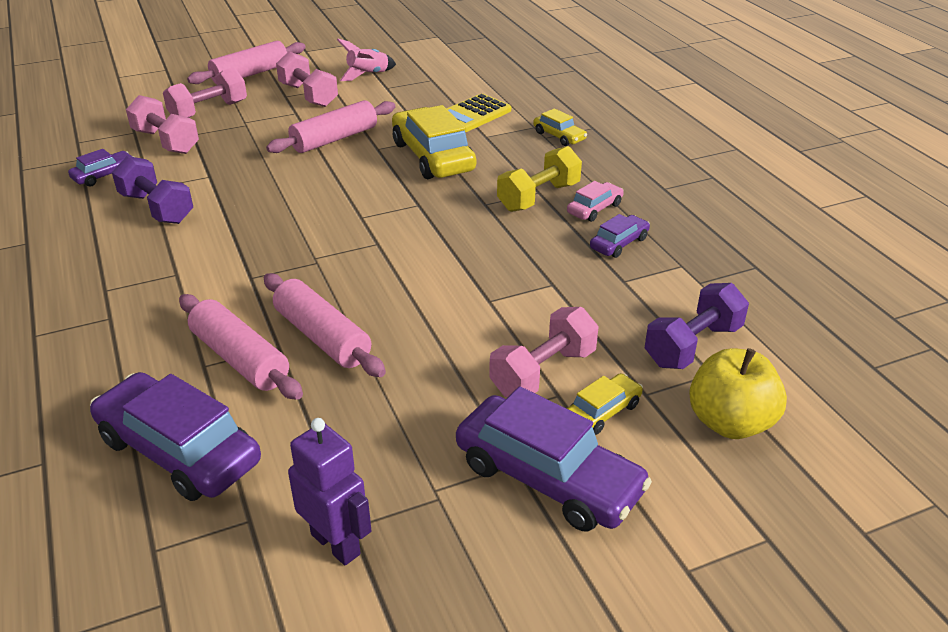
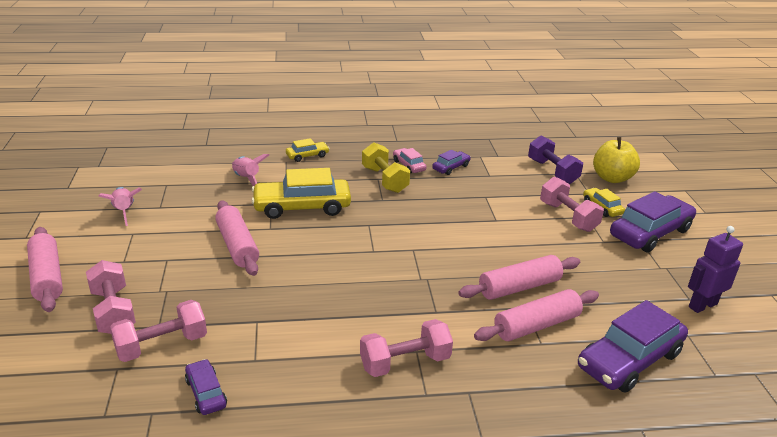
camera: 75 degrees left, 5 degrees down
(156, 208) = (299, 357): purple dumbbell -> none
(308, 95) = (136, 248): pink dumbbell -> pink dumbbell (405, 362)
(473, 114) = (246, 179): yellow calculator -> pink rocket
(619, 243) = (451, 167): purple car -> purple car turned 75 degrees clockwise

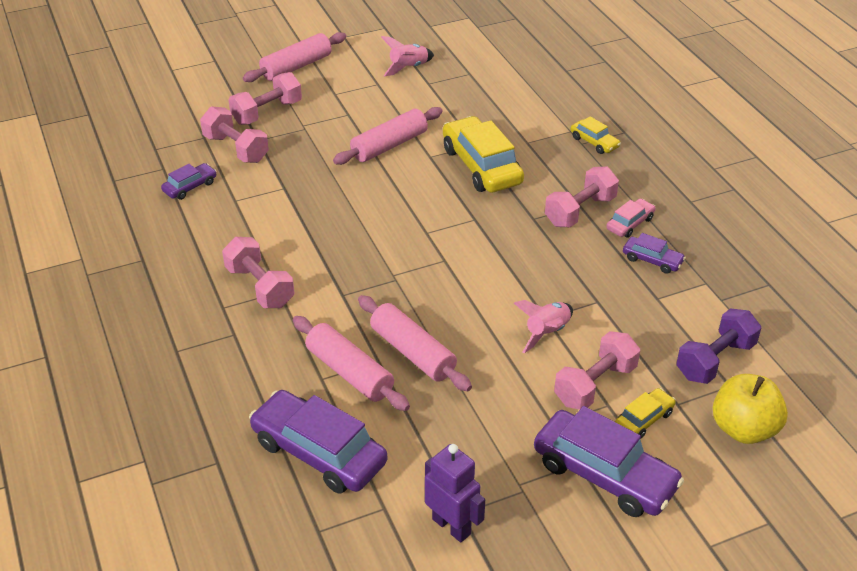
camera: 75 degrees right, 10 degrees up
(246, 179) = (513, 116): pink rocket -> pink rocket (546, 332)
(384, 180) = (580, 211): yellow dumbbell -> pink dumbbell

